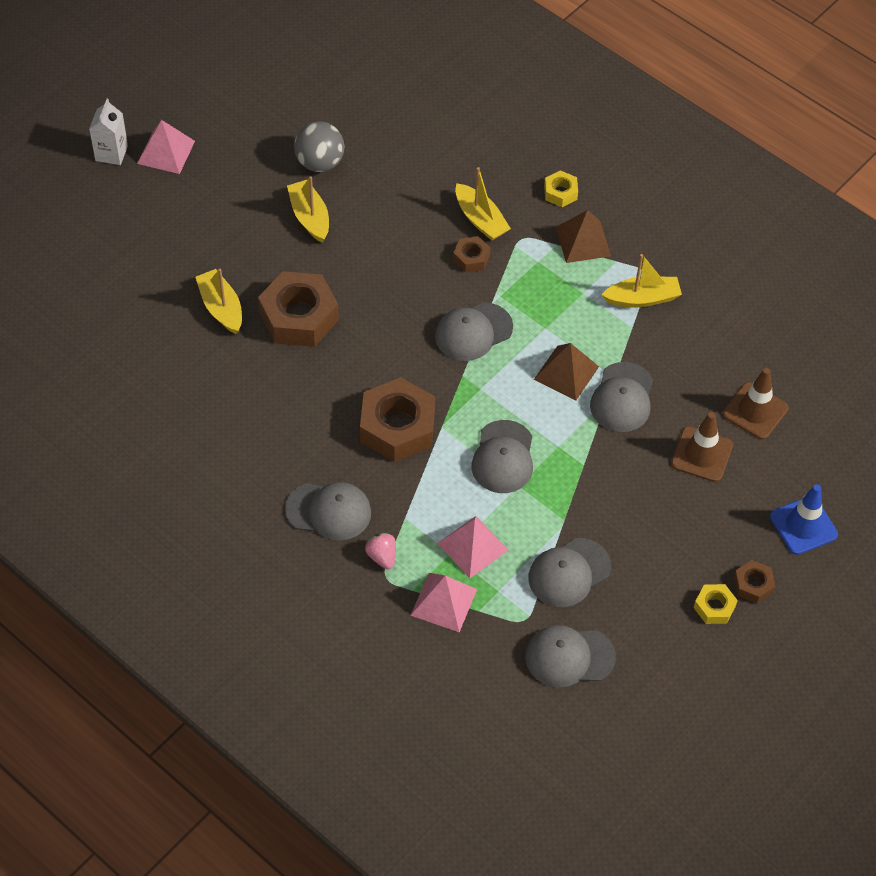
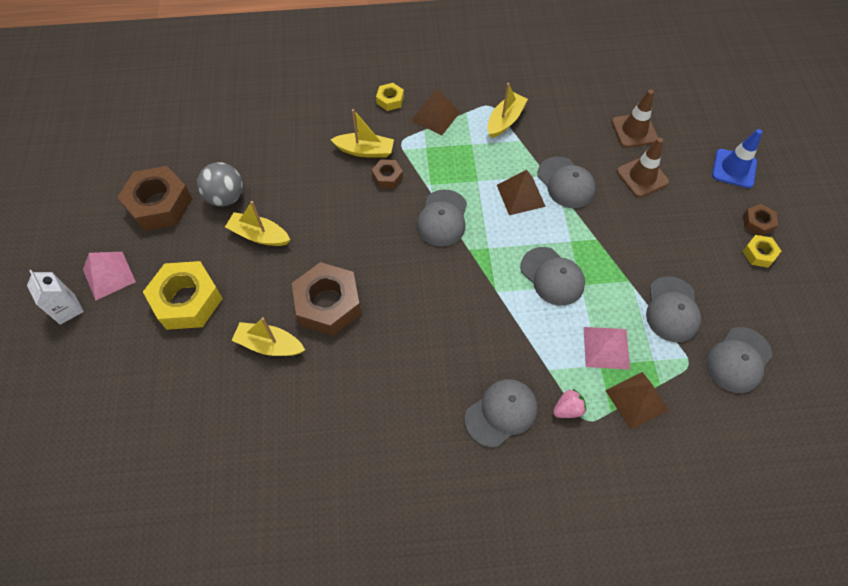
camera: 45 degrees left, 5 degrees up
(200, 221) = (187, 300): none -> yellow nut
(382, 556) = (568, 409): pink strawberry -> pink strawberry turned 135 degrees clockwise
(397, 427) = (473, 316): brown nut -> brown nut (159, 204)
(444, 602) = (636, 400): pink pyramid -> brown pyramid

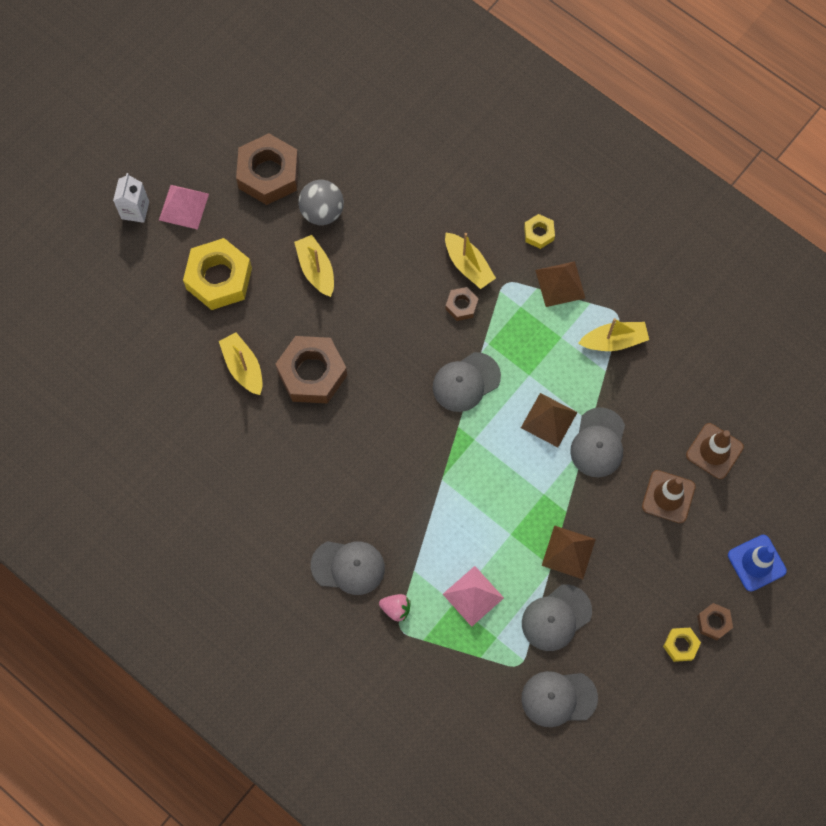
camera: 45 degrees right, 10 degrees up
(552, 276) = (496, 507): grey cap -> none
(636, 400) = (450, 650): brown pyramid -> brown pyramid (568, 552)

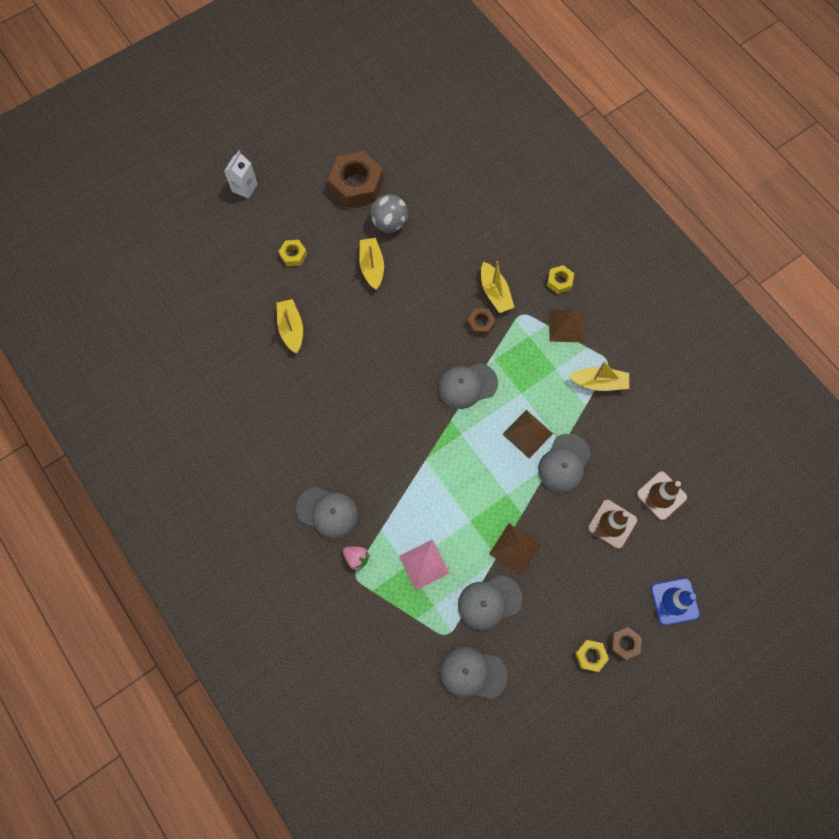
camera: 15 degrees right, 0 degrees up
(184, 206) = (283, 194): pink pyramid -> none
(219, 278) = (293, 255): yellow nut -> yellow nut, size x0.48
(312, 373) = (344, 347): brown nut -> none

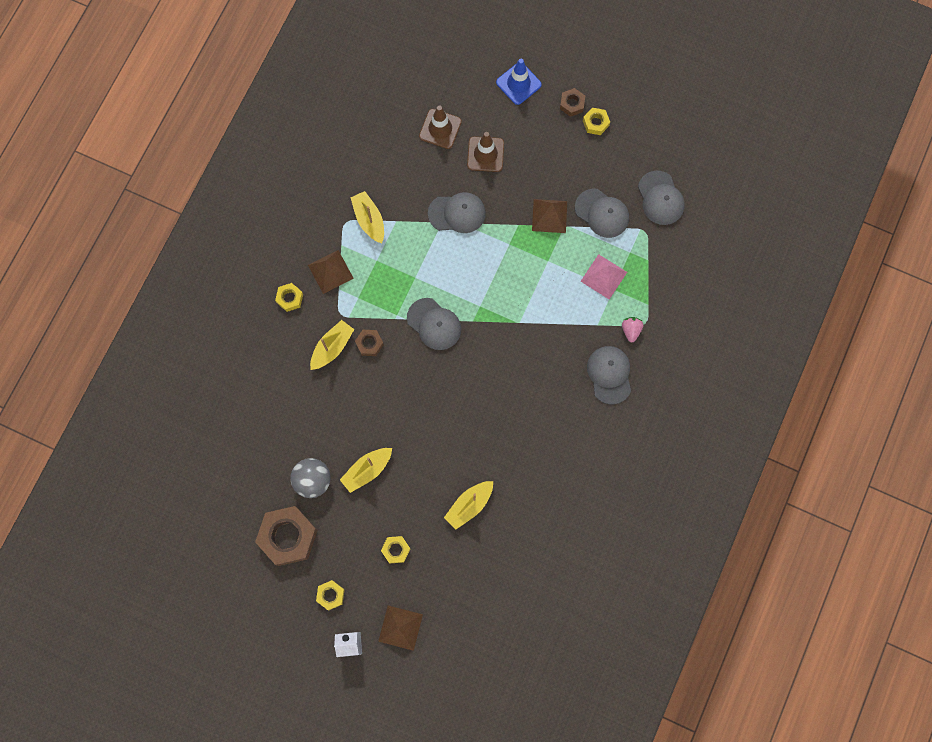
camera: 120 degrees left, 5 degrees up
(291, 192) = (330, 595): none -> yellow nut
(527, 433) = (448, 254): brown pyramid -> brown pyramid (400, 628)

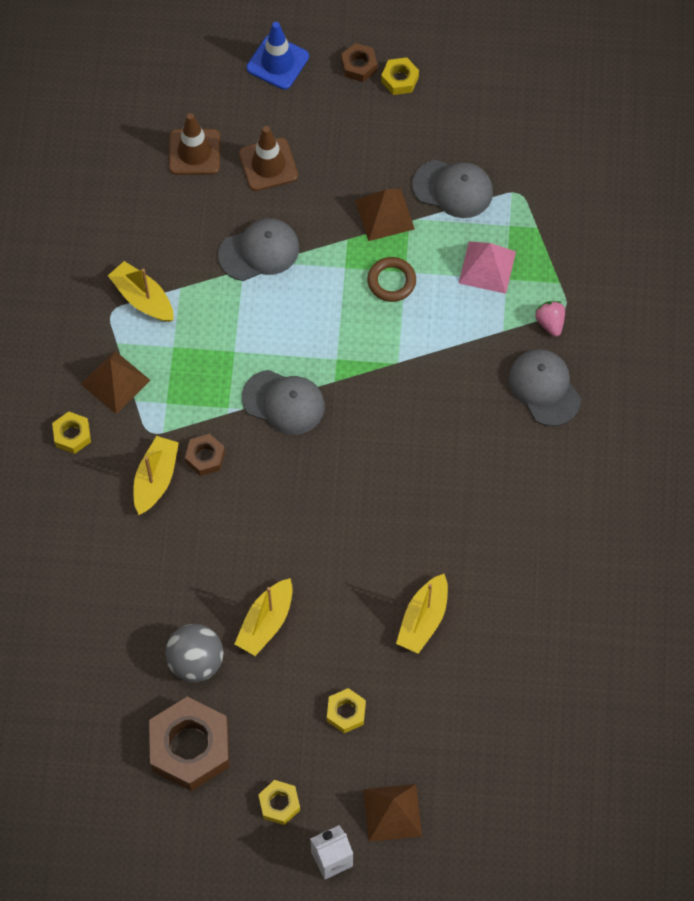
camera: 20 degrees left, 10 degrees down
(536, 264) = (391, 281): none -> brown ring
(660, 198) = (522, 145): grey cap -> none

